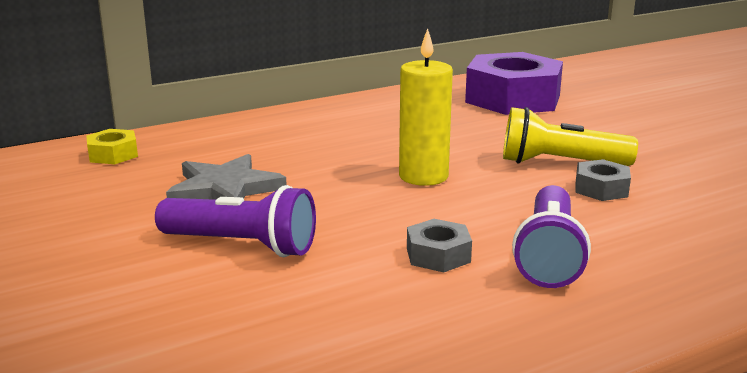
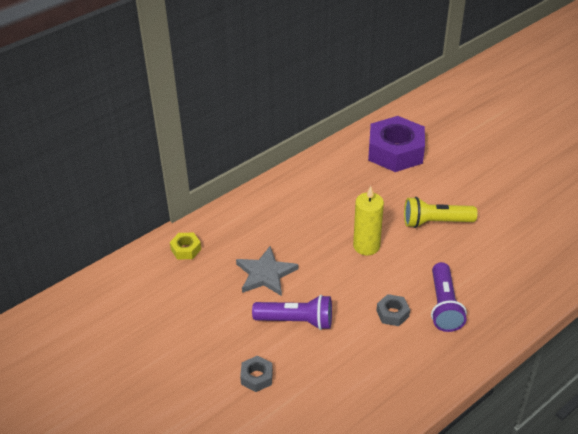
camera: 10 degrees left, 20 degrees up
(601, 189) = (460, 244): grey nut -> grey nut (257, 377)

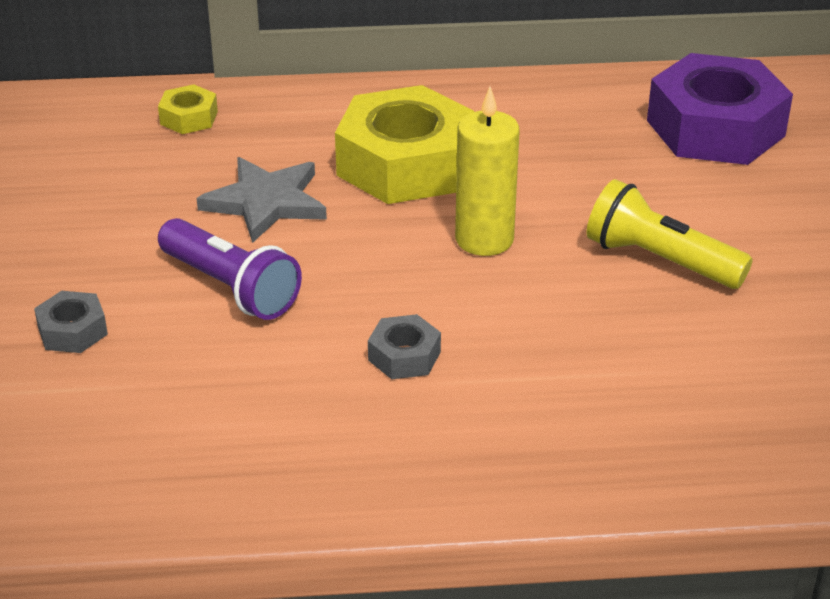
camera: 35 degrees right, 5 degrees down
(300, 226) = (405, 164): none -> yellow nut
(444, 306) = (513, 390): purple flashlight -> none

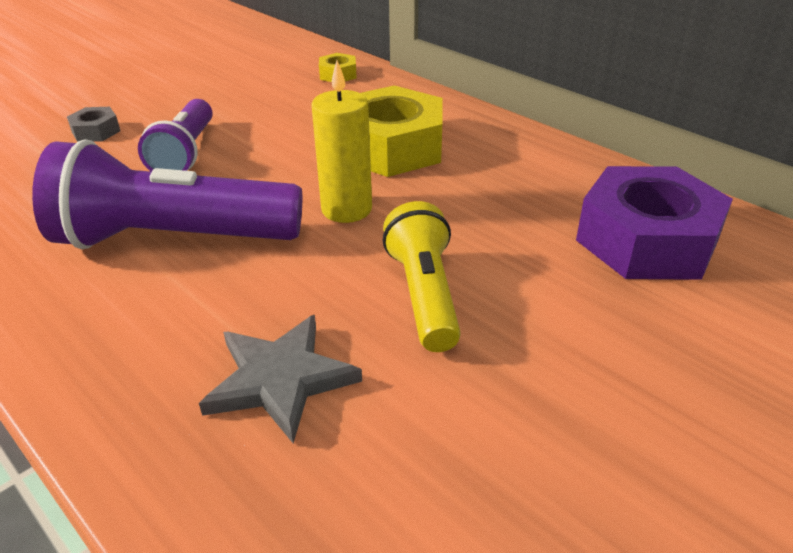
camera: 50 degrees right, 0 degrees up
(266, 202) = (286, 126): grey star -> grey star (280, 379)
(404, 356) = (173, 239): grey nut -> purple flashlight

